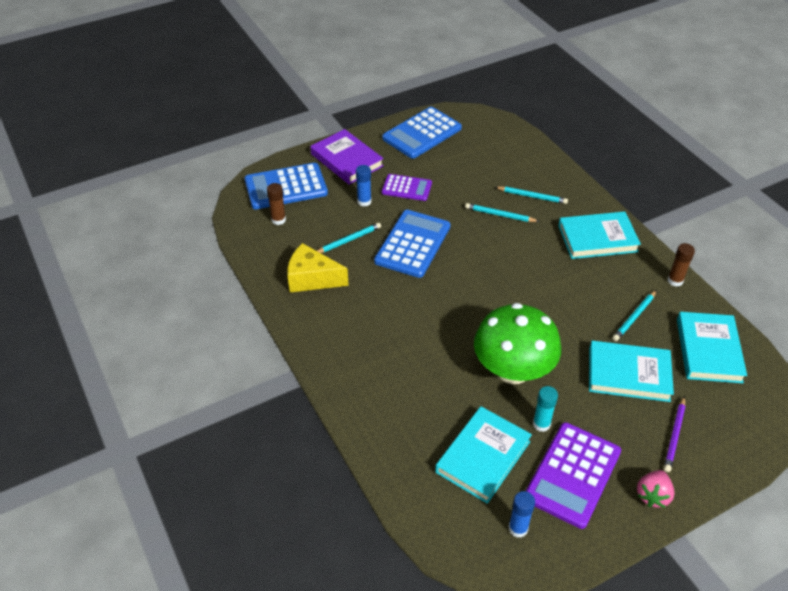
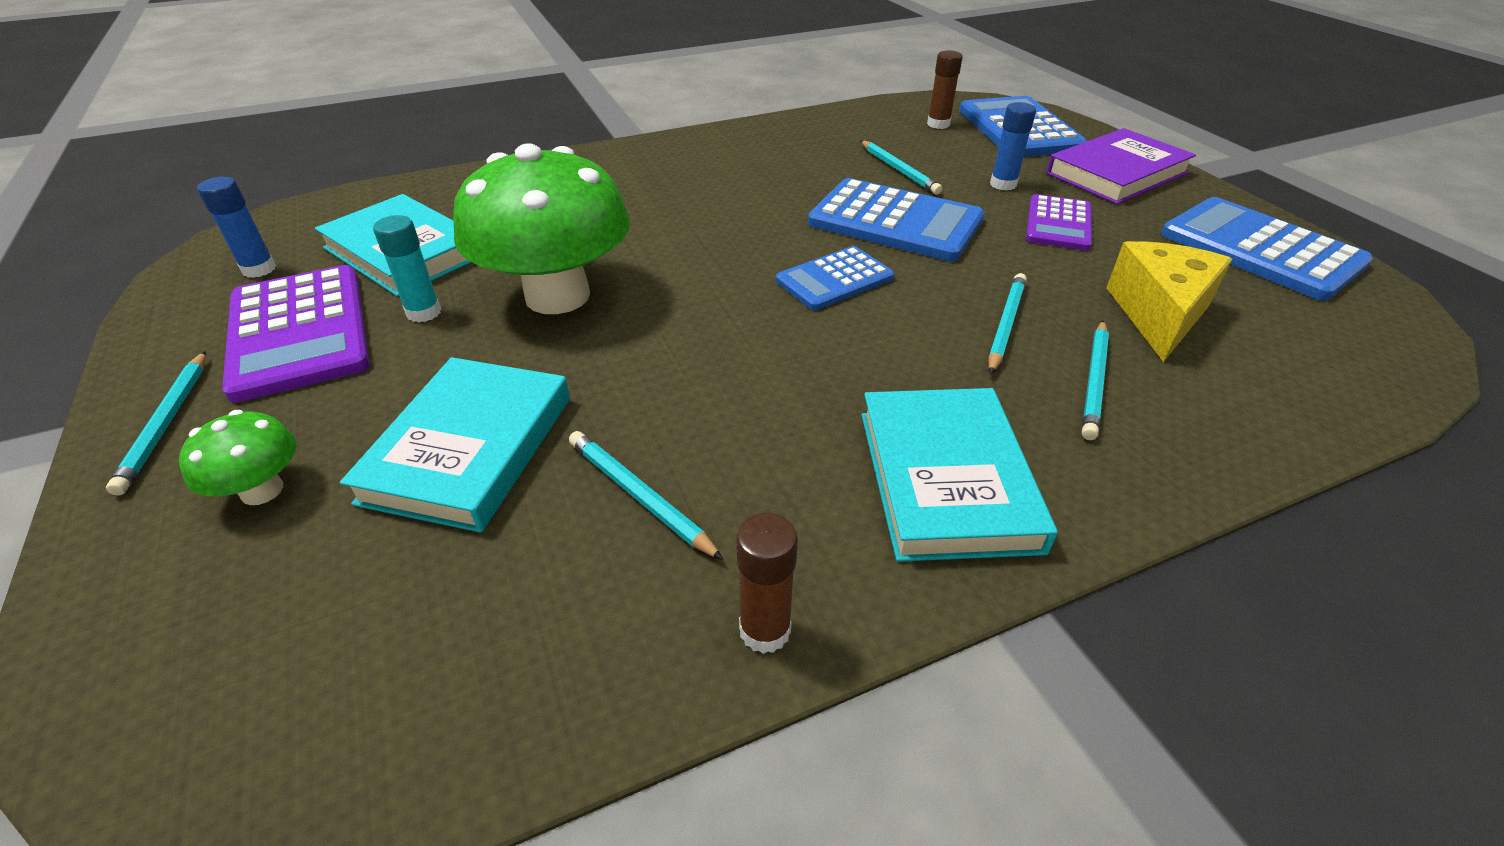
camera: 95 degrees right, 5 degrees down
(312, 278) = (810, 144): yellow cheese -> yellow cheese (1159, 314)
(474, 267) = (834, 279): none -> blue calculator
(572, 474) = (299, 332): purple calculator -> purple calculator turned 150 degrees counterclockwise
(652, 495) = (166, 423): pink strawberry -> turquoise pencil
(674, 436) = (262, 490): purple pencil -> green mushroom
(708, 350) = (463, 641): turquoise book -> none

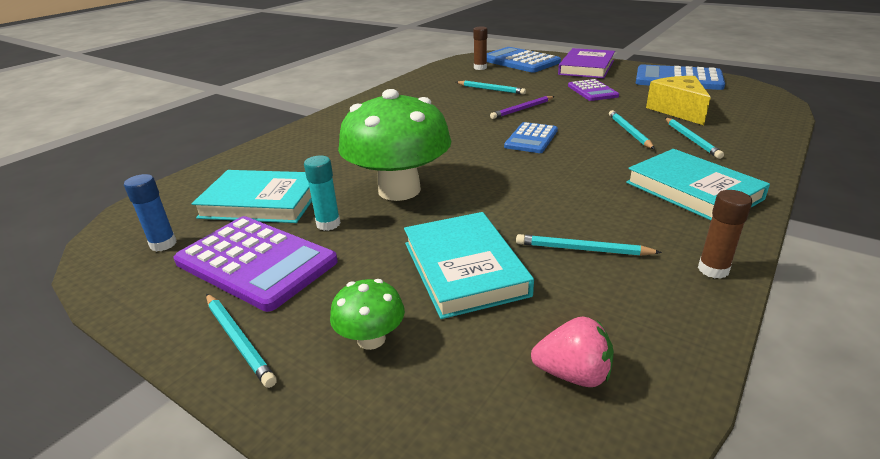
camera: 30 degrees left, 10 degrees down
(370, 668) = (573, 374): none -> pink strawberry
(895, 222) = (522, 109): blue calculator -> purple pencil
(1003, 184) = (546, 83): blue glue stick -> none

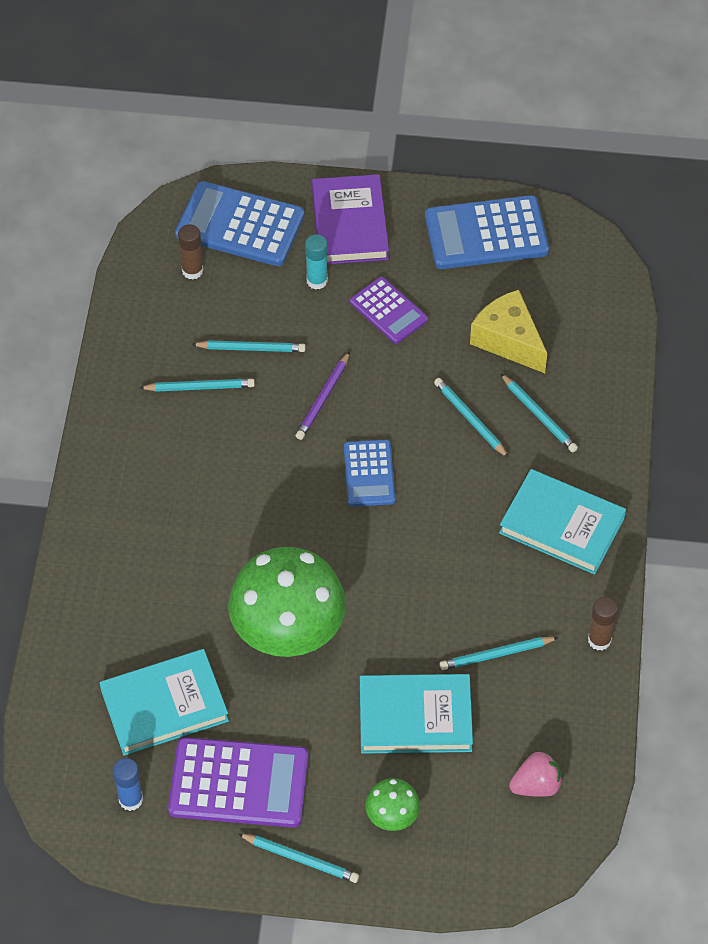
camera: 30 degrees left, 25 degrees up
(328, 224) = (259, 710): turquoise glue stick -> turquoise glue stick (317, 281)
(446, 95) = (200, 387): none -> turquoise pencil
(464, 268) = (415, 717): turquoise book -> turquoise book turned 45 degrees counterclockwise

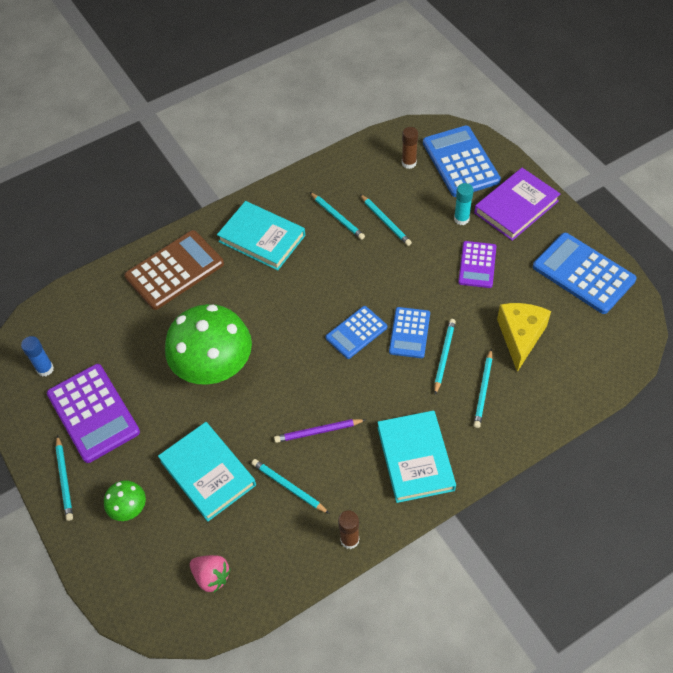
camera: 55 degrees right, 0 degrees up
(116, 589) = (175, 270): none -> brown calculator
(164, 705) = (118, 343): turquoise book -> turquoise book (262, 238)
(323, 398) = (385, 276): purple pencil -> purple pencil (318, 431)
(414, 428) = (409, 333): none -> blue calculator

